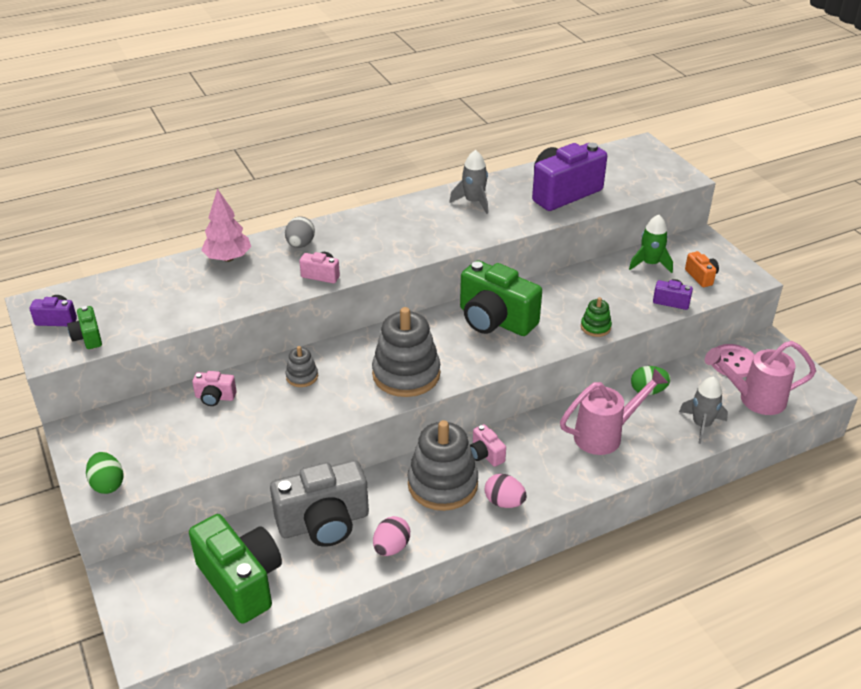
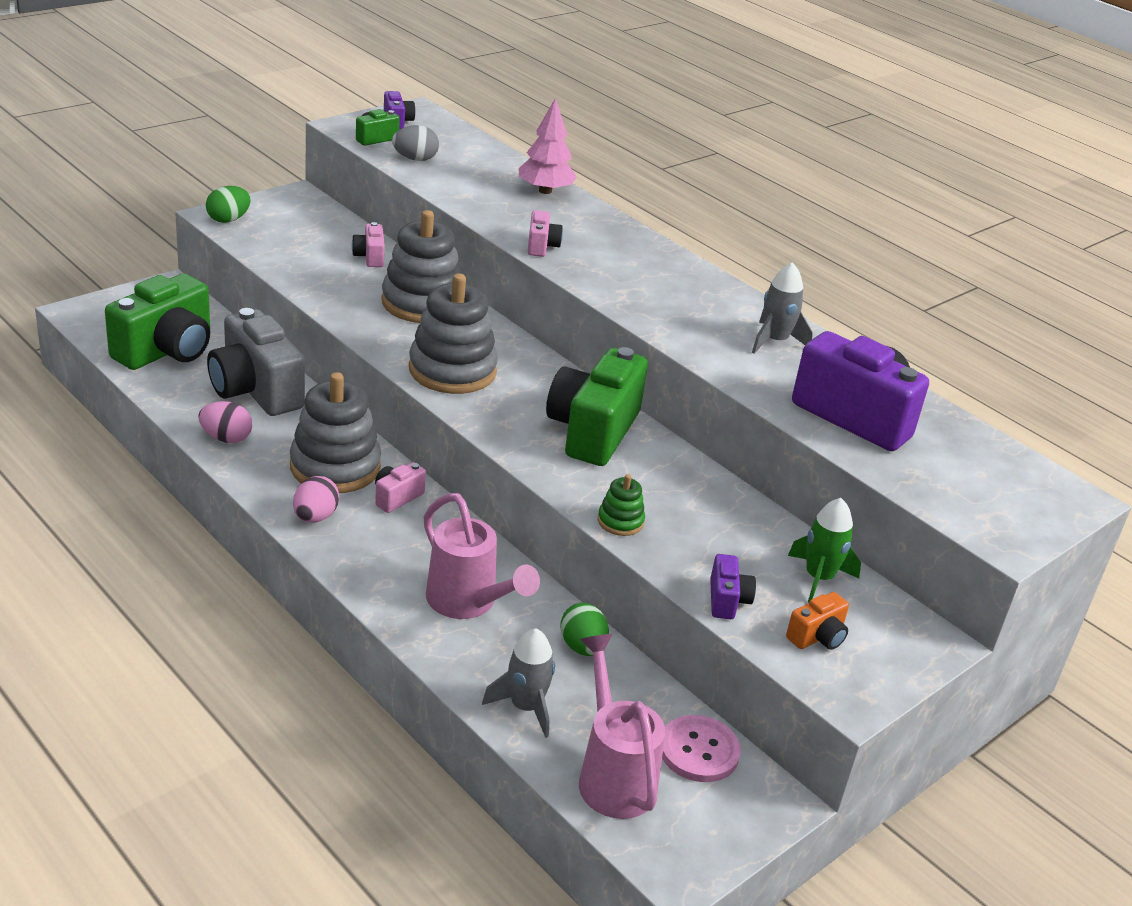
camera: 70 degrees right, 5 degrees down
(300, 244) = (596, 229): grey egg -> grey egg (415, 159)
(302, 376) = (422, 303): grey stacking toy -> grey stacking toy, size x2.13

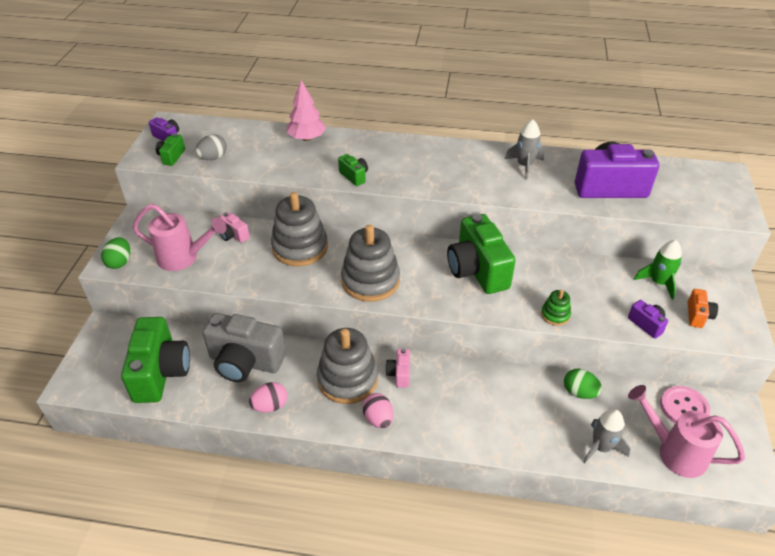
camera: 35 degrees left, 10 degrees up
(468, 603) = (508, 410): pink watering can -> pink watering can (184, 258)
(541, 246) = (354, 176): pink camera -> green camera

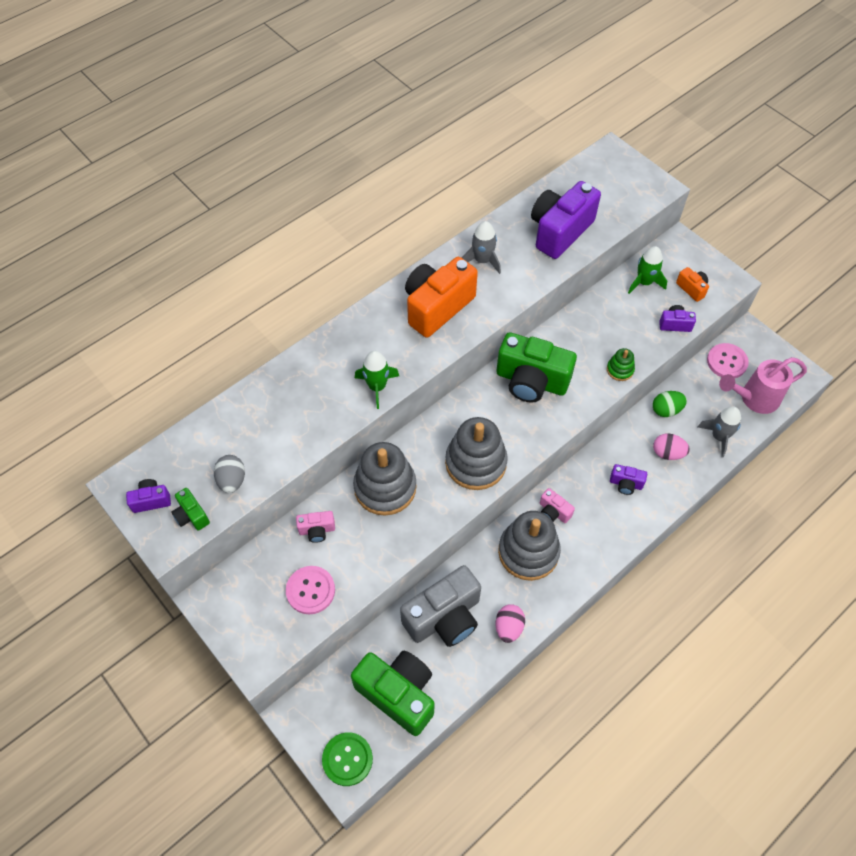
camera: 50 degrees left, 15 degrees up
(88, 375) = (347, 759): none -> green button
(120, 262) = (263, 651): green egg -> none
(184, 258) = (310, 590): pink watering can -> pink button
(306, 138) = (280, 384): pink tree -> none
(354, 176) = (377, 387): green camera -> green rocket
(378, 419) = (584, 558): pink egg -> pink egg (667, 453)
(455, 167) = (437, 307): none -> orange camera
(476, 406) = (625, 484): none -> purple camera

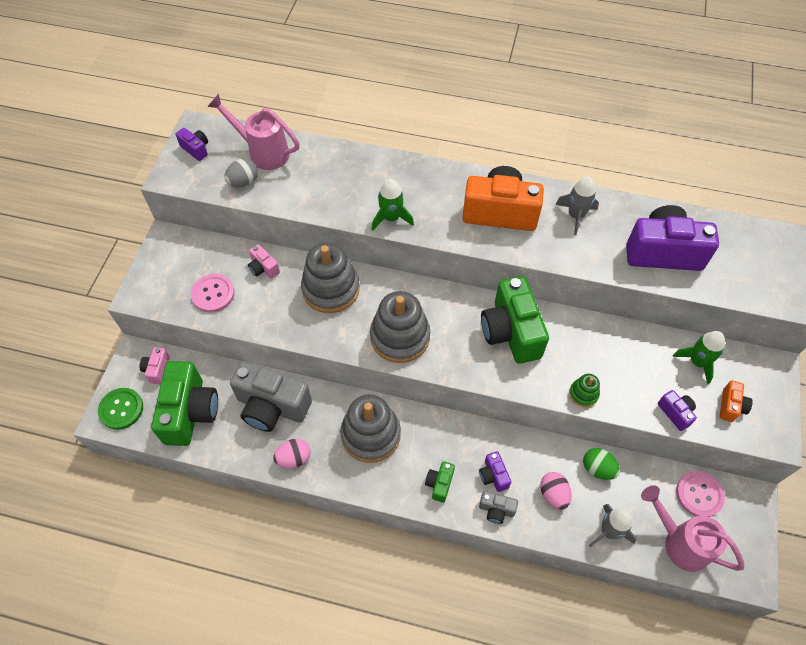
camera: 55 degrees right, 0 degrees up
(191, 515) = (200, 177): green camera -> green camera (439, 484)
(209, 444) = (263, 152): none -> pink watering can
(553, 512) = (422, 433): pink camera -> pink camera (157, 369)
(655, 500) = (496, 510): none -> grey camera

